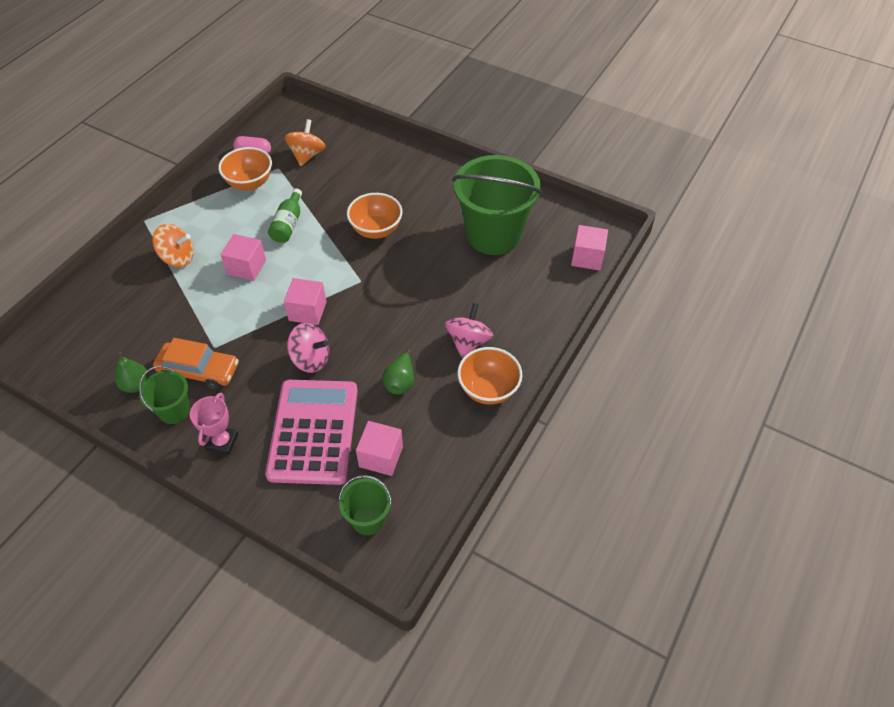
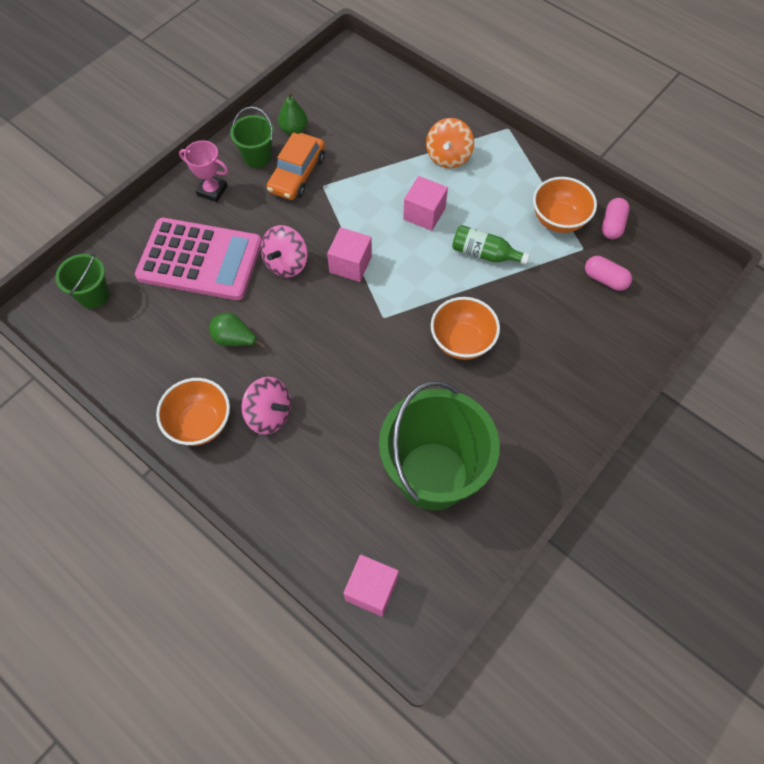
camera: 100 degrees right, 10 degrees up
(307, 155) = (605, 279): orange spinning top -> pink capsule
(381, 456) = (154, 312): pink cube -> none

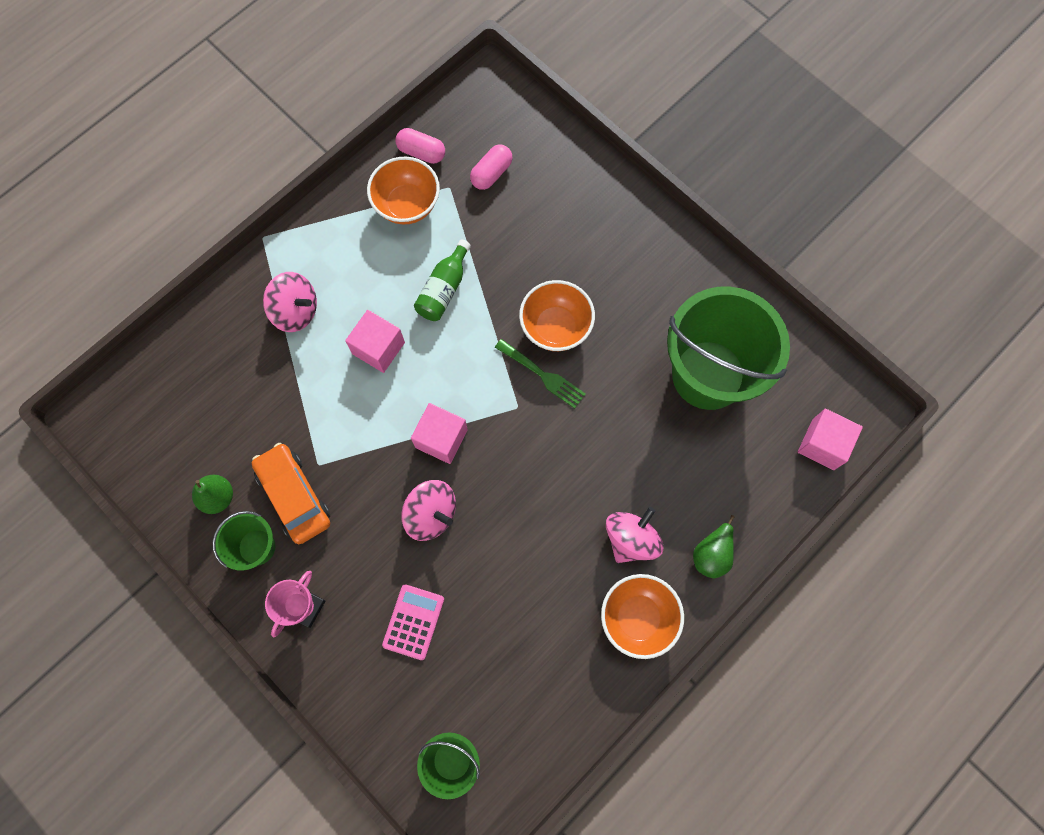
camera: 85 degrees left, 10 degrees up
(200, 260) = (413, 622): pink calculator -> pink calculator, size x0.47
(234, 339) = (532, 578): green pear -> green pear (712, 554)
(297, 174) = (294, 496): orange car -> orange car turned 150 degrees counterclockwise
(415, 334) = (542, 375): none -> green fork
(448, 156) = (295, 311): orange spinning top -> pink spinning top

